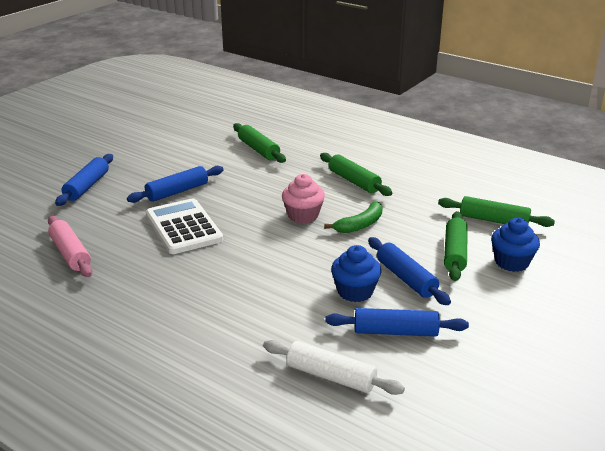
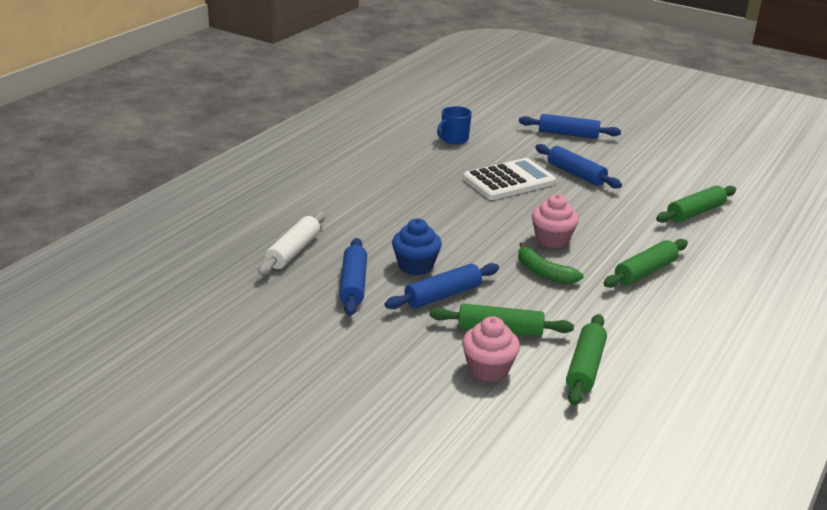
camera: 85 degrees right, 0 degrees up
(70, 253) = (454, 139): pink rolling pin -> blue mug
(511, 262) = (488, 369): blue cupcake -> pink cupcake

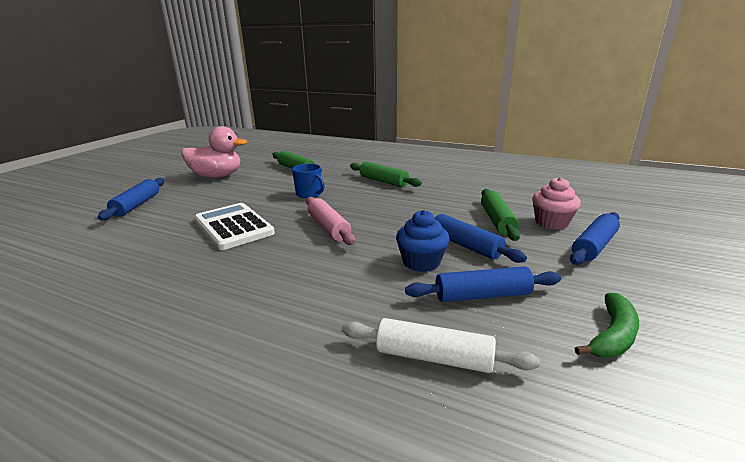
camera: 95 degrees left, 5 degrees down
(454, 139) = (107, 261): blue mug -> blue mug (309, 194)
(499, 226) = (328, 227): none -> pink rolling pin
(543, 273) = (402, 209): green banana -> green banana (612, 335)
(552, 239) = (347, 207): pink cupcake -> none
(576, 174) = (226, 201): blue rolling pin -> blue rolling pin (594, 246)
(585, 367) = (514, 195): green rolling pin -> none
(659, 164) = (217, 176): none -> pink duck

